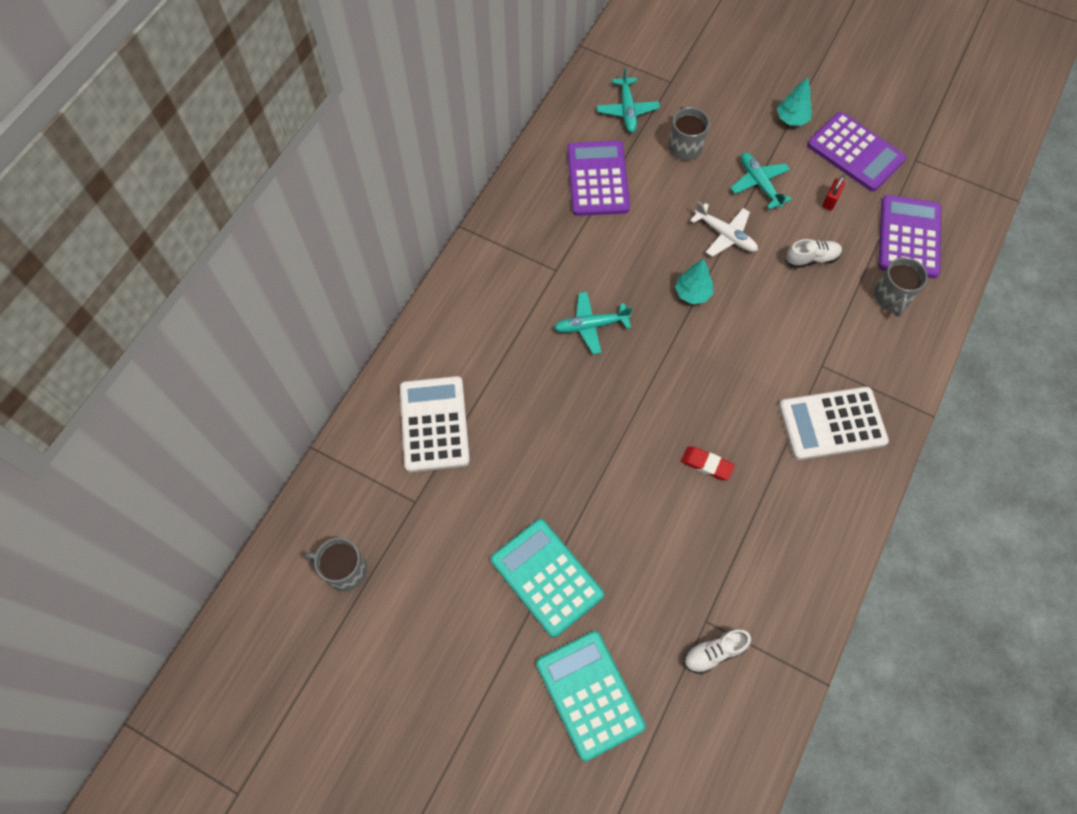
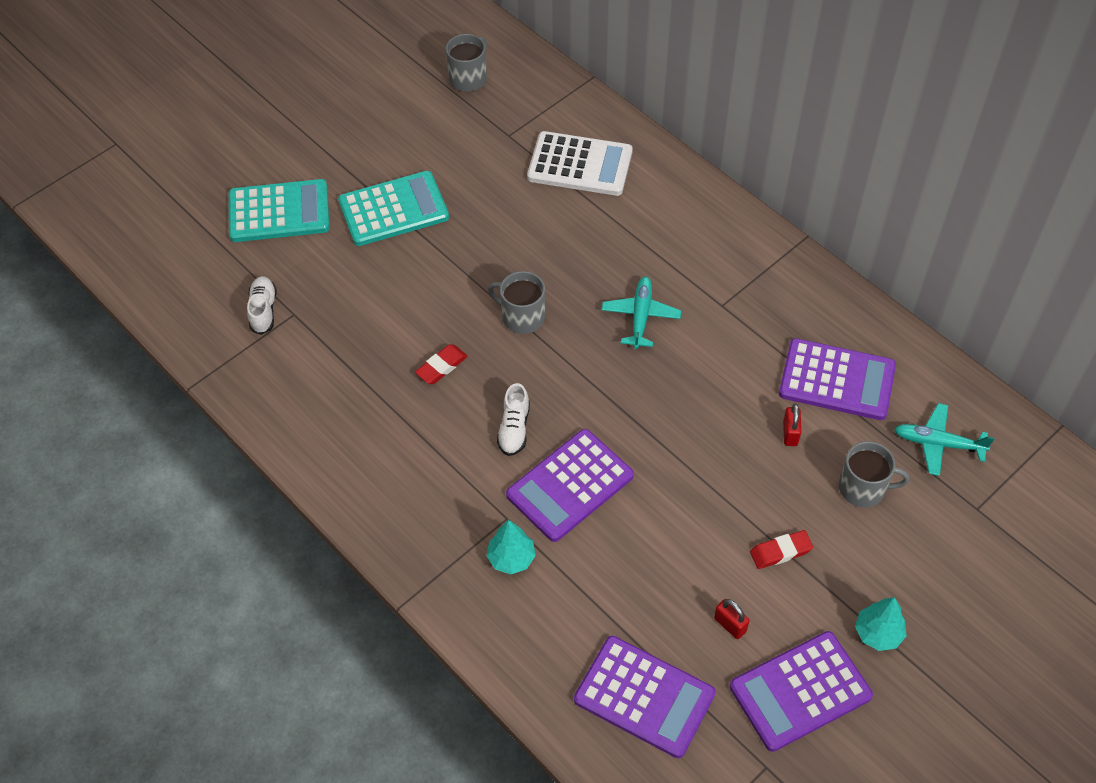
camera: 110 degrees right, 10 degrees down
(659, 198) = (790, 433): none -> red padlock
(692, 293) = (647, 423): turquoise tree -> turquoise tree (511, 558)
(725, 235) = (715, 484): white plane -> none
(759, 184) = (780, 551): turquoise plane -> red eraser
(772, 330) = (570, 485): none -> purple calculator
(811, 259) = (650, 566): white shoe -> white shoe (514, 429)
(832, 424) = (434, 499): white calculator -> none
(892, 297) = (565, 634): grey mug -> grey mug (522, 316)

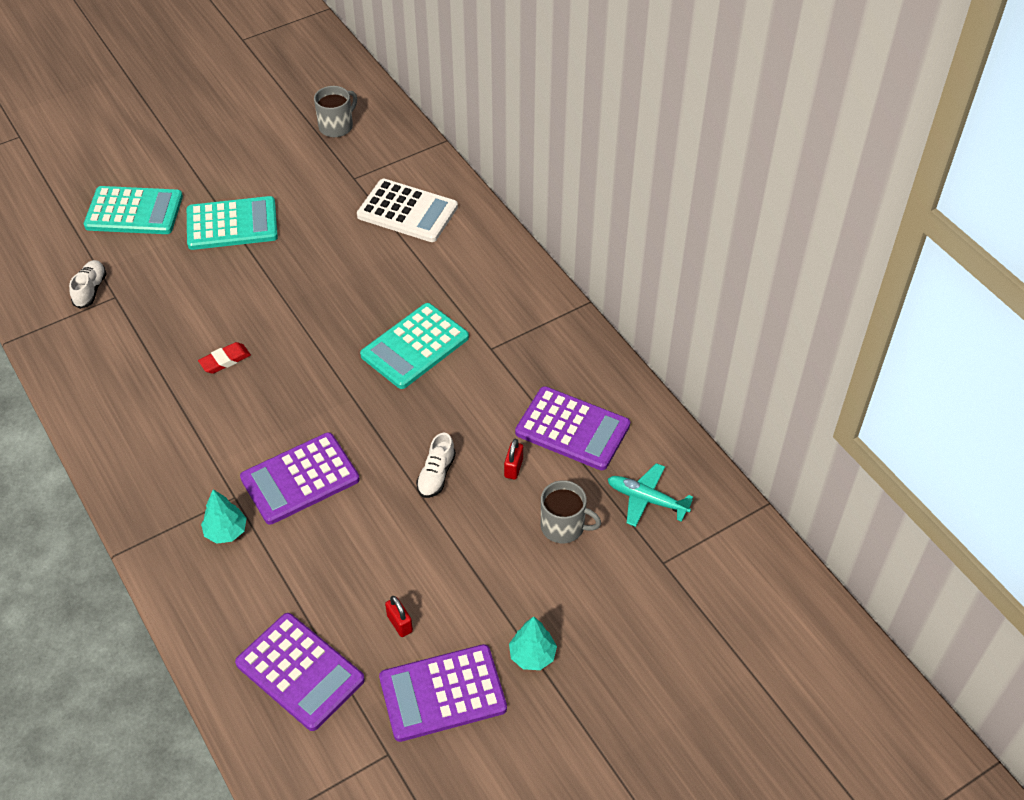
camera: 10 degrees right, 5 degrees down
(514, 429) = (269, 423): white shoe -> white shoe (436, 475)
(522, 316) = (310, 330): grey mug -> none
(640, 316) = (415, 346): turquoise plane -> turquoise calculator
(780, 551) = (468, 568): red eraser -> none

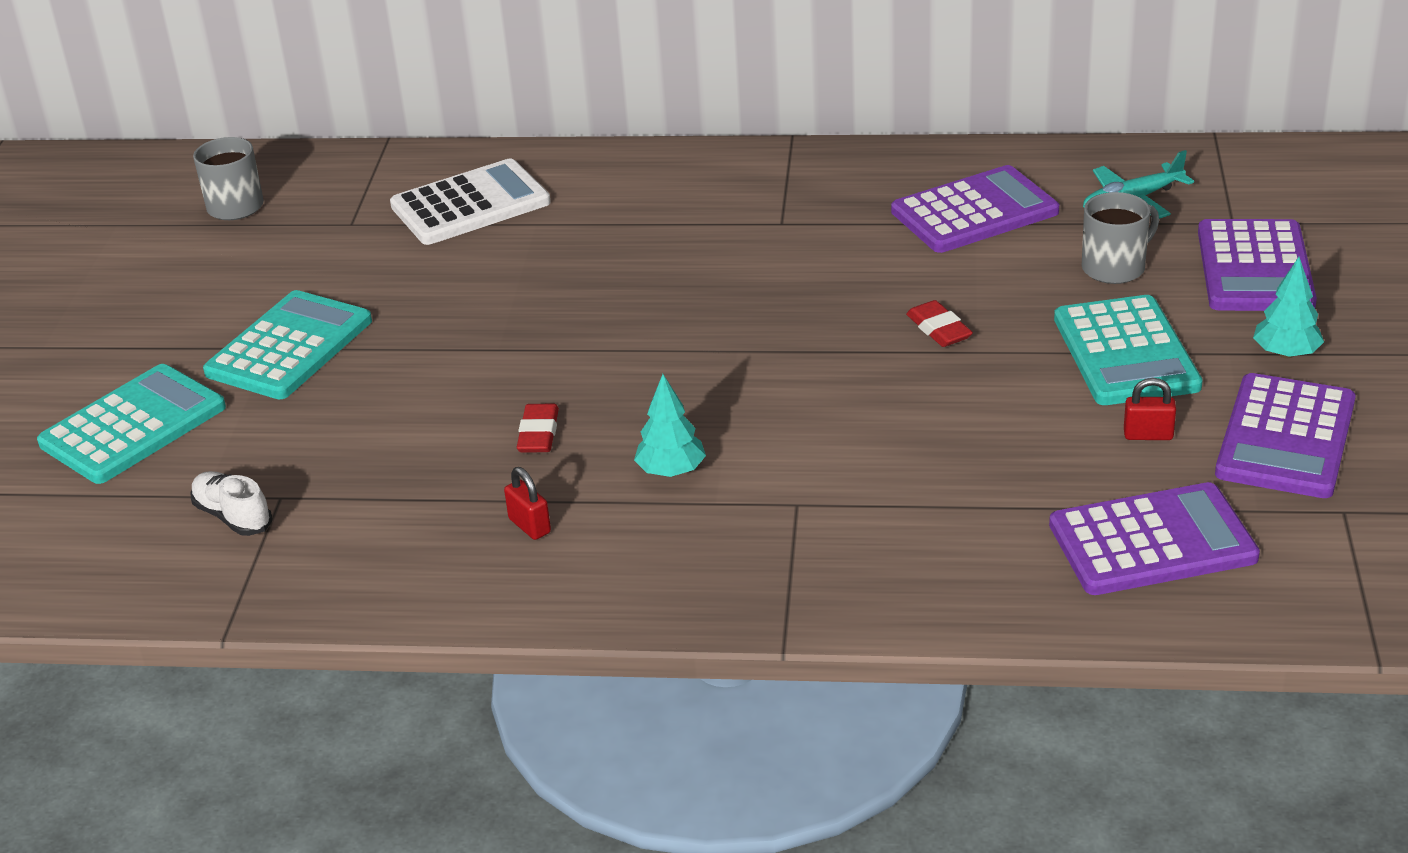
camera: 50 degrees left, 15 degrees down
(226, 531) = (850, 530): turquoise tree -> turquoise tree (671, 471)
(300, 479) = (827, 437): purple calculator -> purple calculator (1255, 268)
(415, 346) = (709, 275): turquoise calculator -> turquoise calculator (1126, 352)
(436, 475) = (939, 329): white shoe -> red eraser
(513, 468) = (989, 271): red padlock -> red padlock (529, 526)

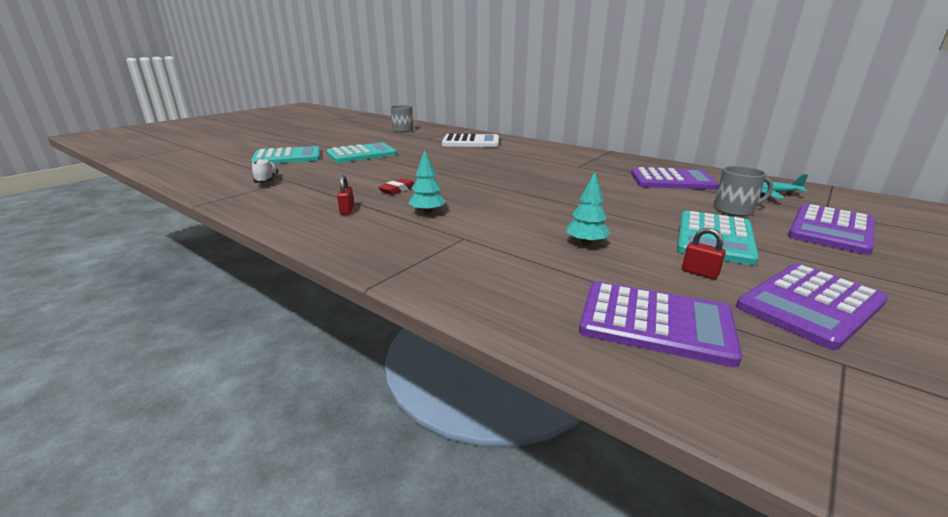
camera: 30 degrees right, 10 degrees down
(939, 329) = (613, 206): red eraser -> none
(1286, 354) = (834, 267): turquoise tree -> turquoise tree (586, 243)

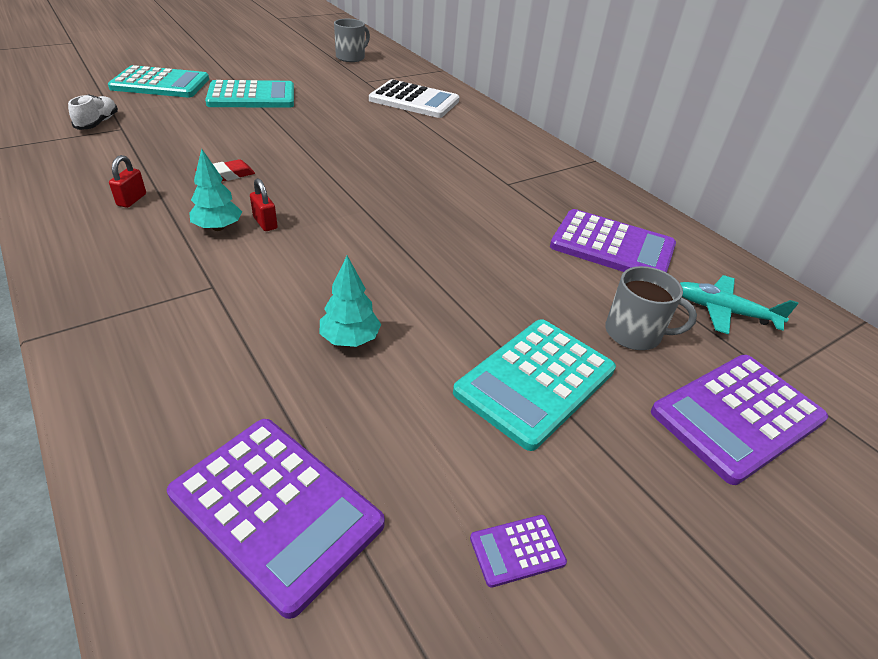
camera: 15 degrees right, 15 degrees up
(699, 273) = (436, 440): red padlock -> red padlock (265, 223)
(810, 305) = (517, 550): purple calculator -> purple calculator, size x0.43

